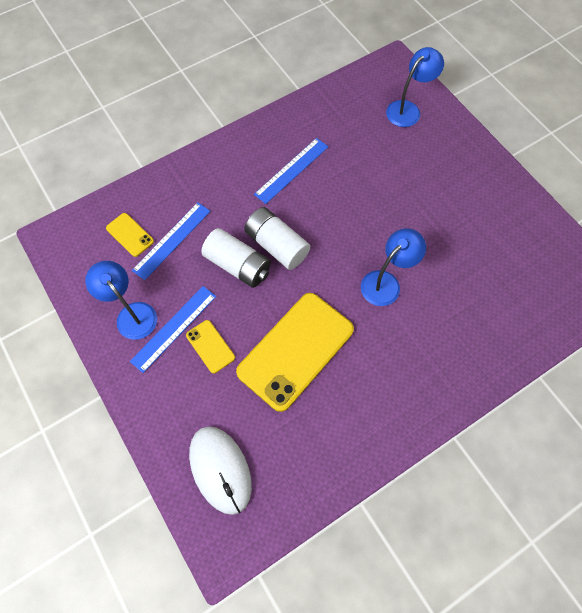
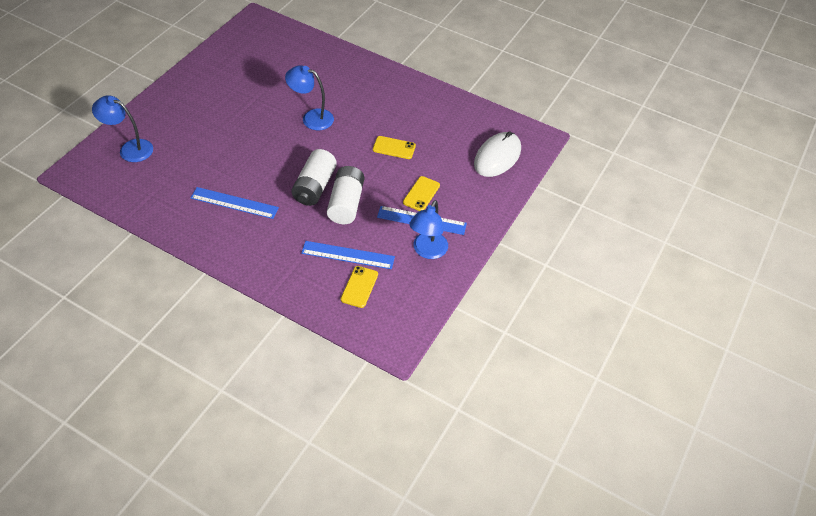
camera: 120 degrees left, 15 degrees down
(296, 350) = (394, 148): yellow phone -> yellow phone, size x0.45

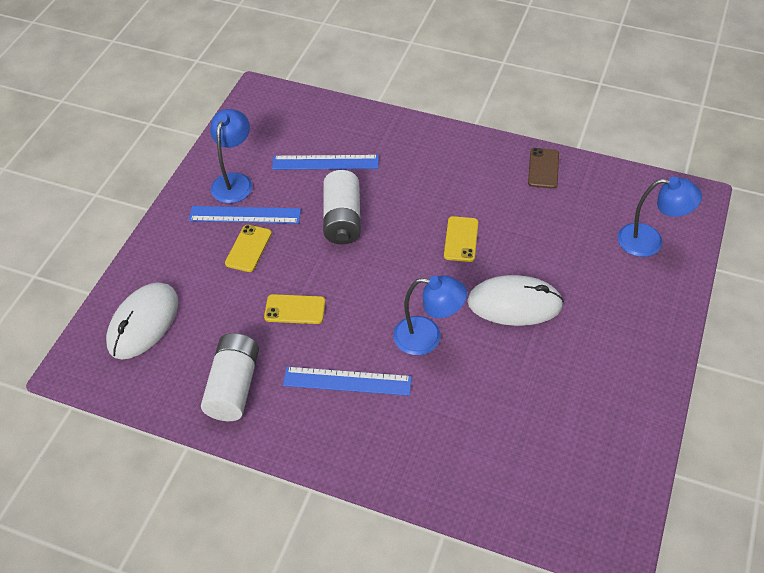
camera: 175 degrees right, 0 degrees up
(170, 217) = (543, 168): none -> brown phone
(234, 203) = (478, 196): blue ruler -> blue ruler (347, 381)
(247, 127) = (514, 303): none -> white mouse
(314, 187) = (388, 233): white battery -> white battery (234, 386)
(359, 287) = (305, 134): yellow phone -> yellow phone (461, 239)

